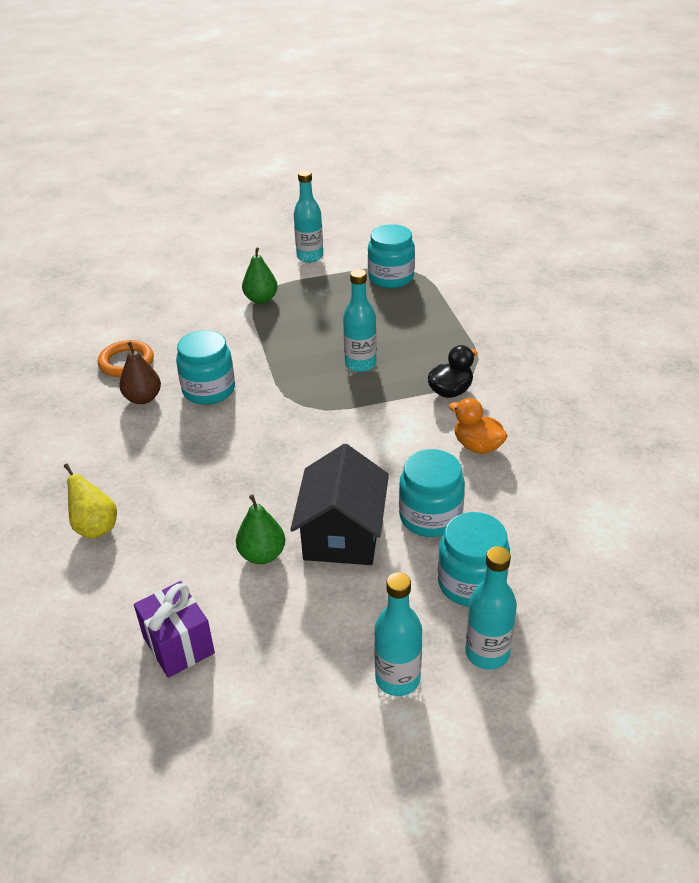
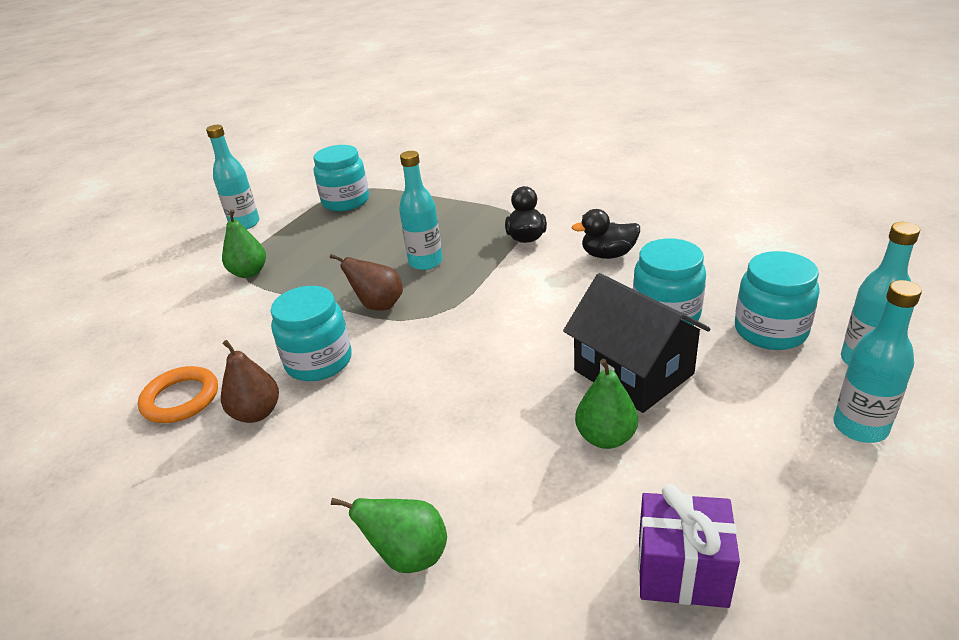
camera: 45 degrees left, 5 degrees down
(95, 527) = (408, 556): yellow pear -> green pear
(288, 376) = (378, 305): none -> brown pear
(477, 446) = (608, 255): orange duck -> black duck

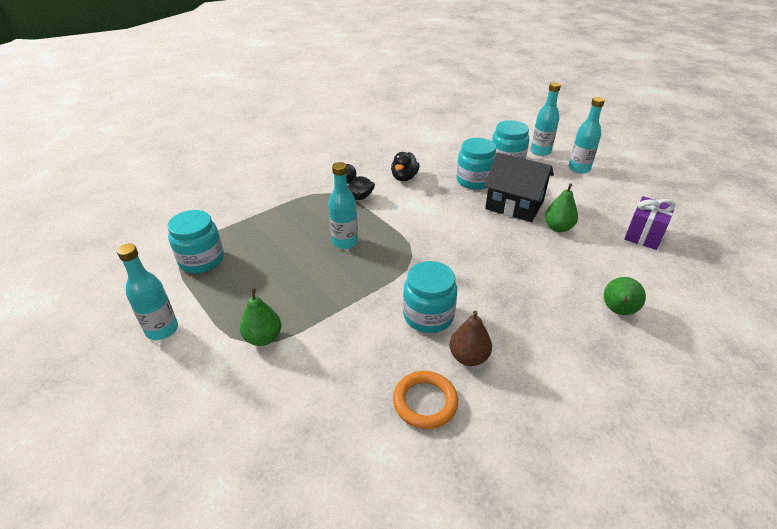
camera: 70 degrees left, 5 degrees up
(378, 305) = (381, 275): brown pear -> none
(633, 372) = (514, 205): black house -> black house turned 45 degrees clockwise

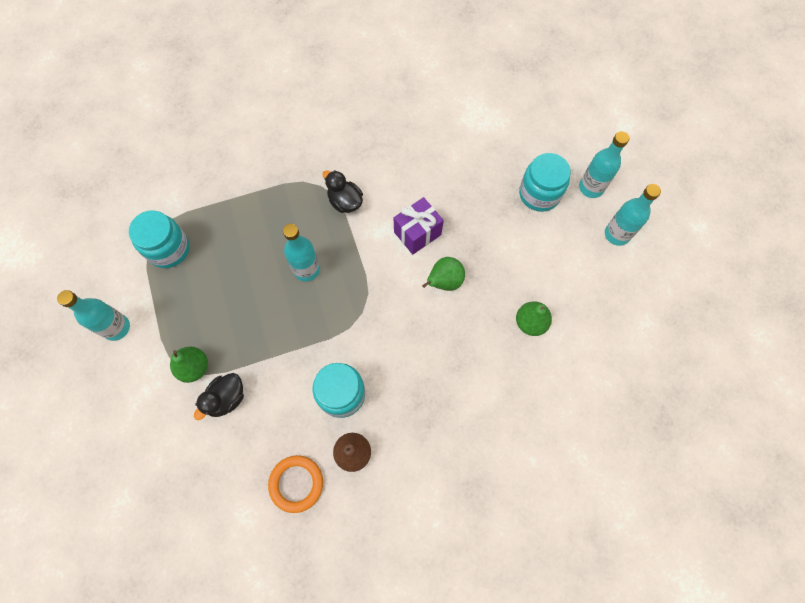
camera: 20 degrees right, 30 degrees up
(404, 177) = (409, 185): black duck -> black duck (226, 398)
(474, 181) = (483, 216): turquoise jar -> none
(514, 205) = (505, 272): black house -> none
(618, 311) = (516, 453): green pear -> green pear (444, 282)
(644, 235) = (614, 366): purple gift -> purple gift (417, 233)

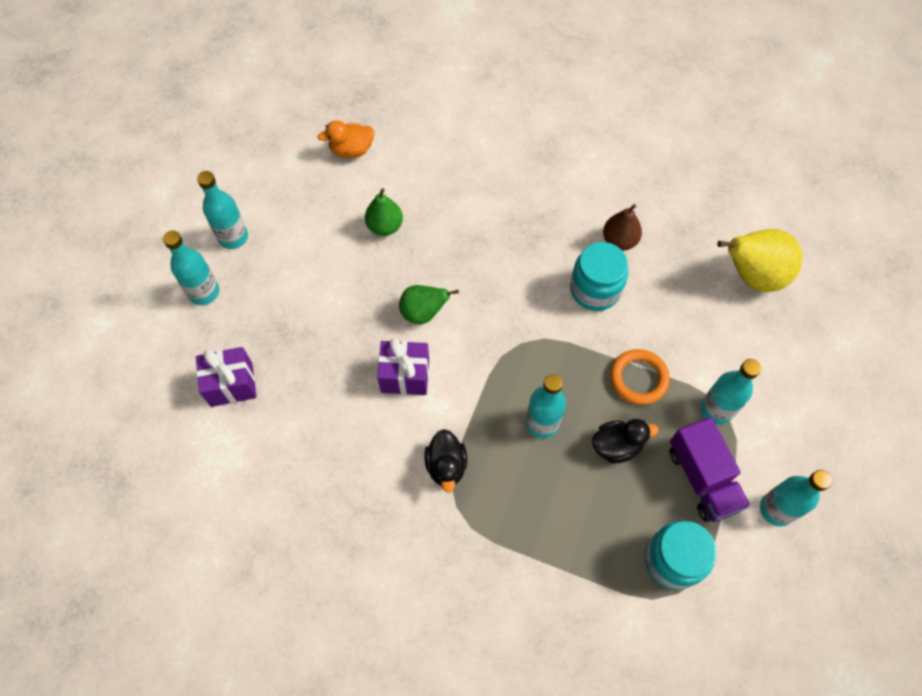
camera: 140 degrees left, 5 degrees down
(178, 312) = (702, 478): none -> purple truck
(194, 367) = (716, 409): green pear -> turquoise bottle
(226, 398) = (702, 359): black duck -> black duck (617, 446)
(227, 506) = (752, 275): none -> yellow pear
(296, 483) = (683, 252): orange ring -> orange ring (638, 378)
(512, 152) = (231, 384): none -> purple gift
(539, 194) = (255, 323): turquoise jar -> none
(617, 365) = (351, 150): none -> orange duck

